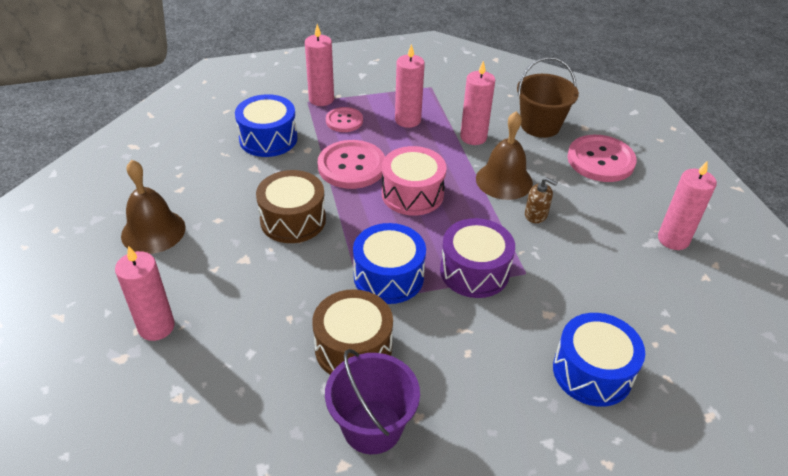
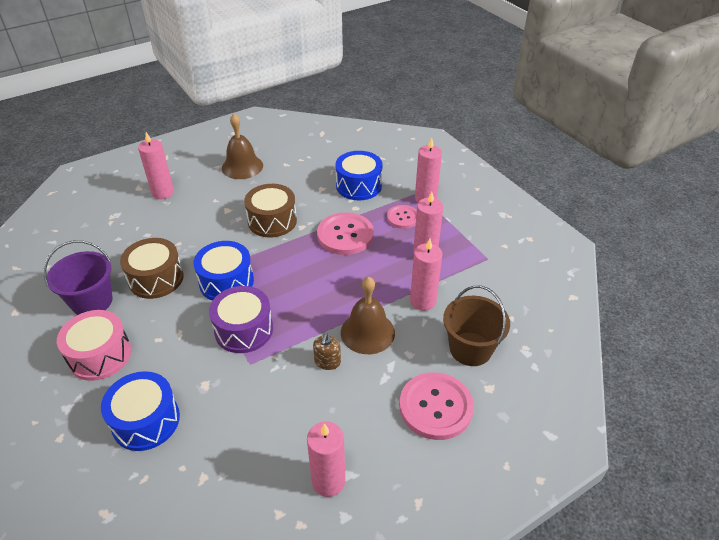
camera: 75 degrees right, 0 degrees up
(412, 194) = (325, 276): pink drum -> pink drum (100, 355)

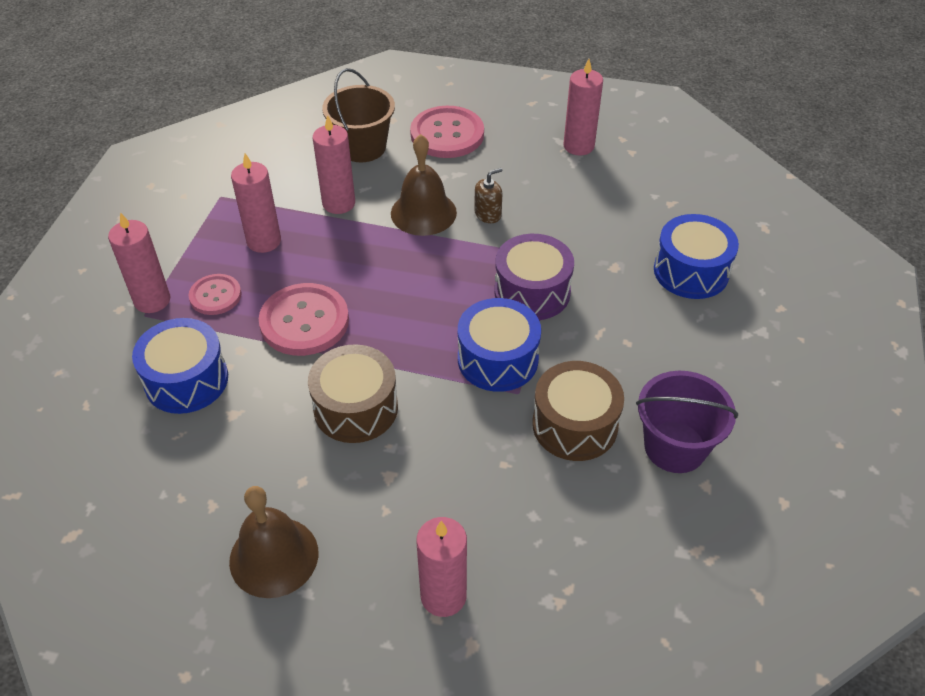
camera: 135 degrees left, 5 degrees up
(100, 355) = (701, 366): pink drum -> none

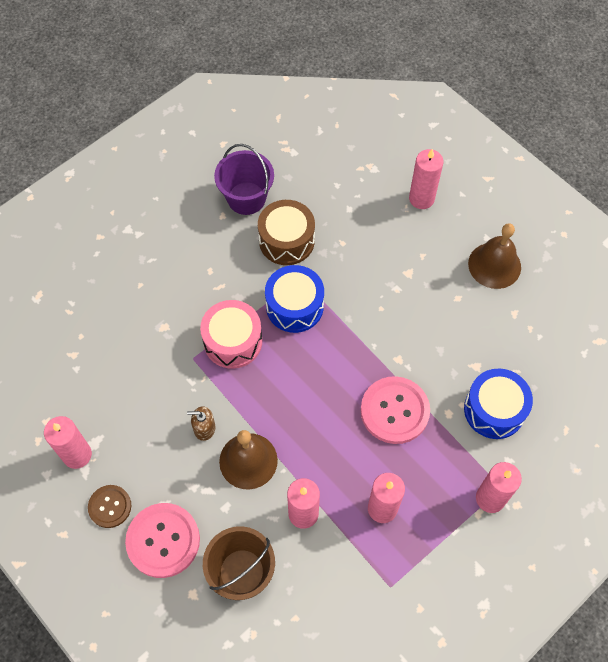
camera: 145 degrees left, 15 degrees up
(215, 296) = (443, 474): pink button -> none
(356, 408) = (401, 325): brown drum -> none
(513, 132) = (110, 506): none -> brown button
(532, 292) = (233, 341): purple drum -> pink drum
(691, 271) = (121, 293): blue drum -> none

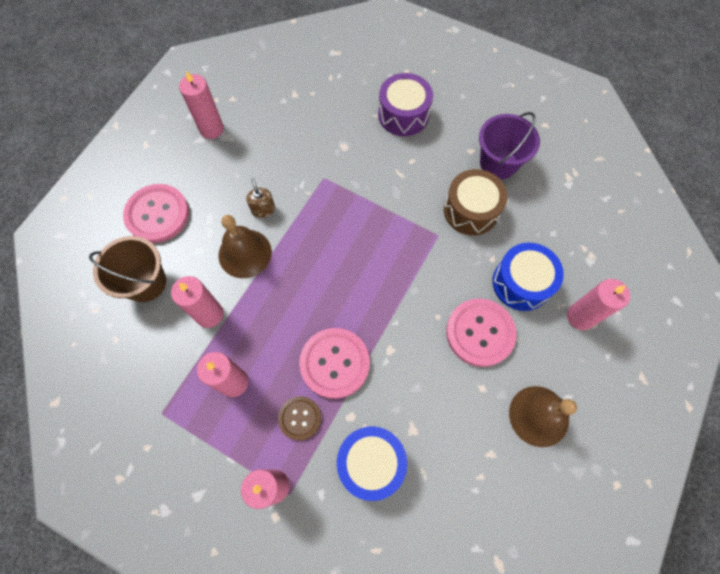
camera: 70 degrees right, 5 degrees up
(110, 506) = (175, 167): brown button -> brown button (300, 418)
(152, 259) = (403, 115): none -> purple drum
(233, 341) = (351, 202): pink drum -> none
(294, 306) = (406, 240): blue drum -> blue drum (521, 283)
(408, 280) = (480, 333): none -> pink button

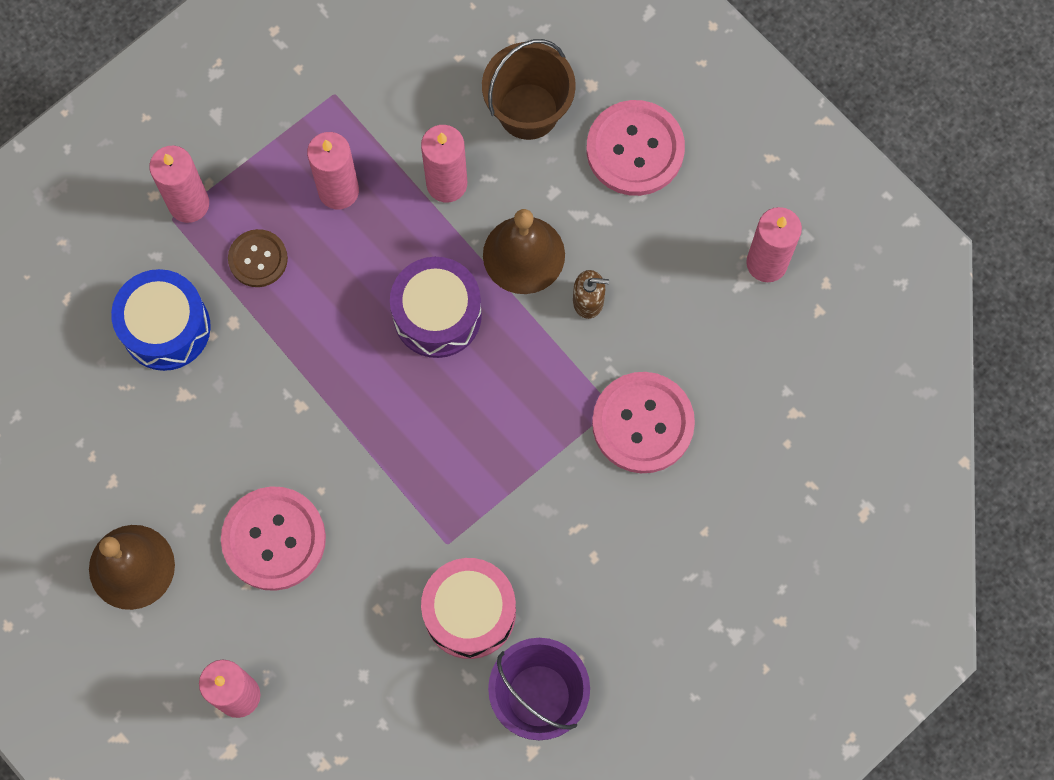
camera: 110 degrees right, 5 degrees up
(334, 363) = (311, 326): pink button -> pink button (643, 423)
(403, 115) = (689, 578): purple drum -> purple drum (437, 315)
(471, 210) = (469, 612): brown drum -> pink drum
(521, 283) = (323, 634): blue drum -> none

